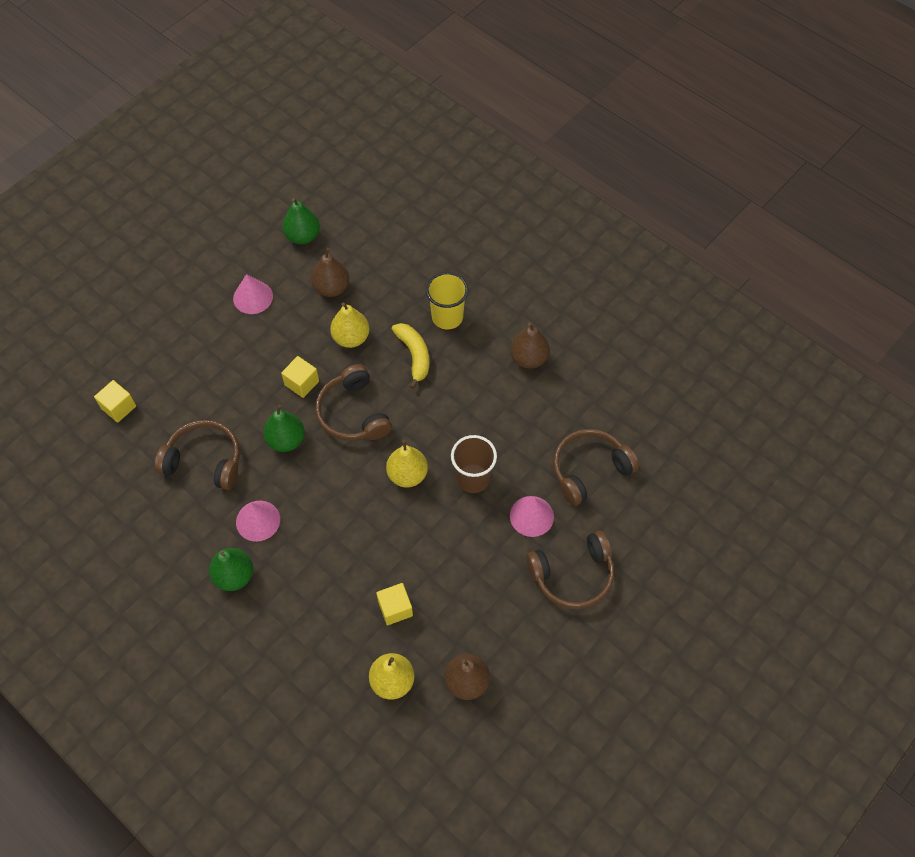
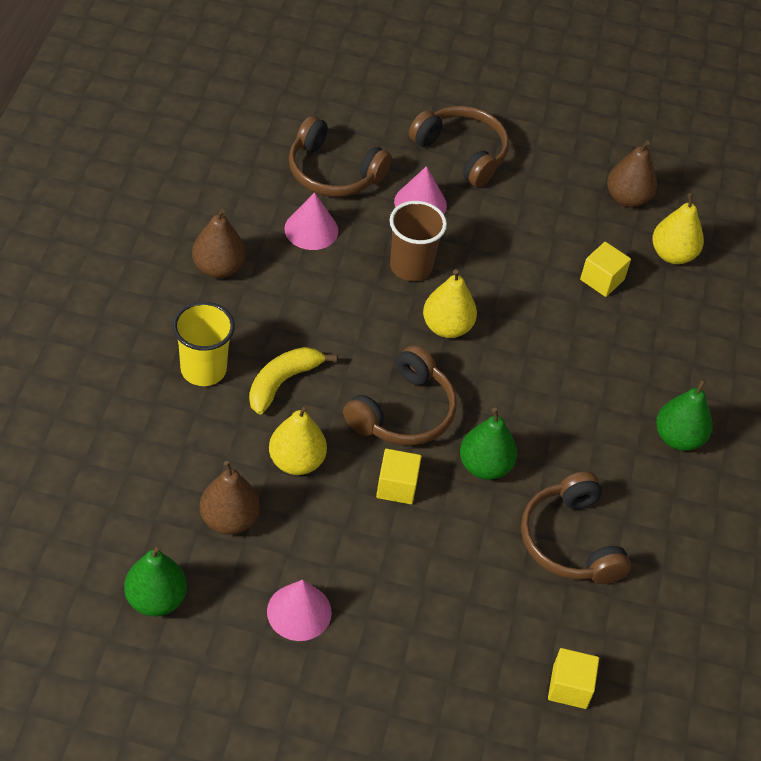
camera: 125 degrees left, 10 degrees down
(258, 520) = (602, 446): pink cone -> pink cone (311, 229)

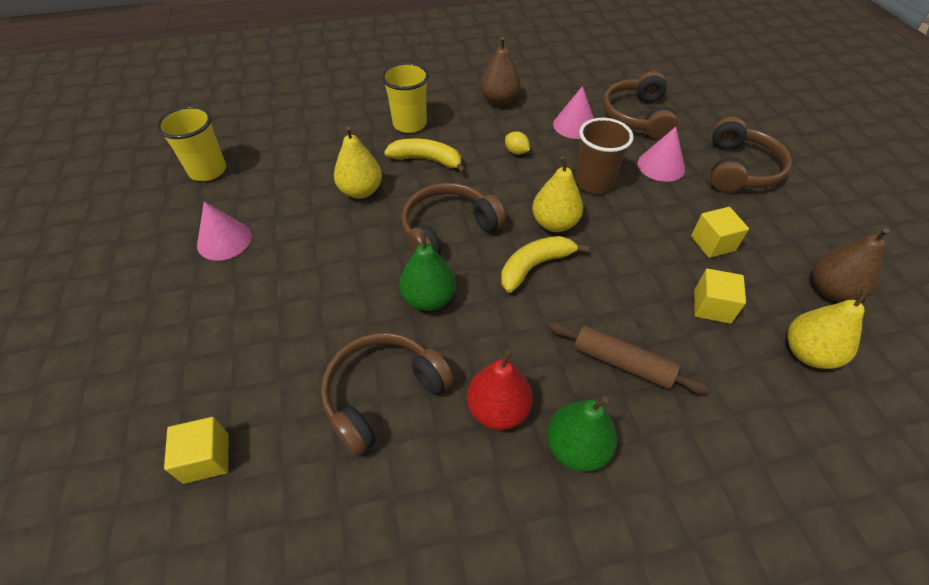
camera: 70 degrees right, 0 degrees up
(156, 599) = (208, 170): green pear -> yellow cup
(229, 519) = (290, 178): brown pear -> none
(321, 300) = (516, 152): none -> yellow lemon
(396, 486) = (372, 251): yellow cube -> yellow cube (712, 243)
(404, 412) = (448, 229): brown headphones -> brown headphones turned 135 degrees clockwise
(491, 370) = (535, 266): none -> yellow banana
(622, 369) = (622, 362): none -> brown rolling pin
(623, 470) = (498, 409): none -> red pear

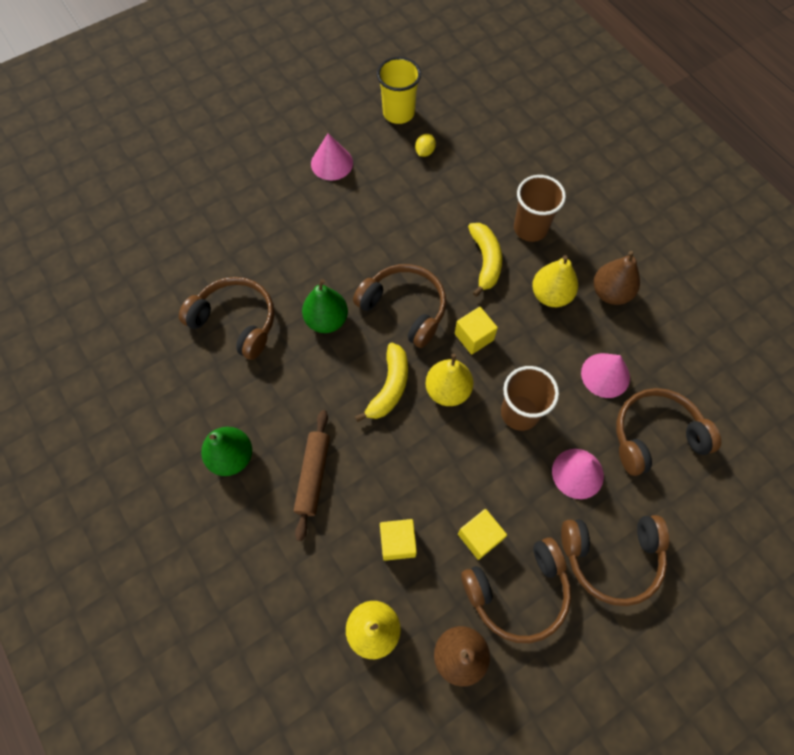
camera: 70 degrees right, 15 degrees up
(206, 458) = (165, 245): yellow cube -> yellow cube (474, 337)
(361, 191) = (422, 227): yellow pear -> yellow pear (550, 295)
(409, 124) = (530, 228): yellow cup -> brown cup
(498, 409) = (246, 397): red pear -> none
(516, 152) = (534, 332): yellow lemon -> yellow lemon (425, 152)
(535, 266) = (389, 387): yellow banana -> yellow banana turned 75 degrees clockwise
(768, 233) = (518, 592): none -> brown headphones

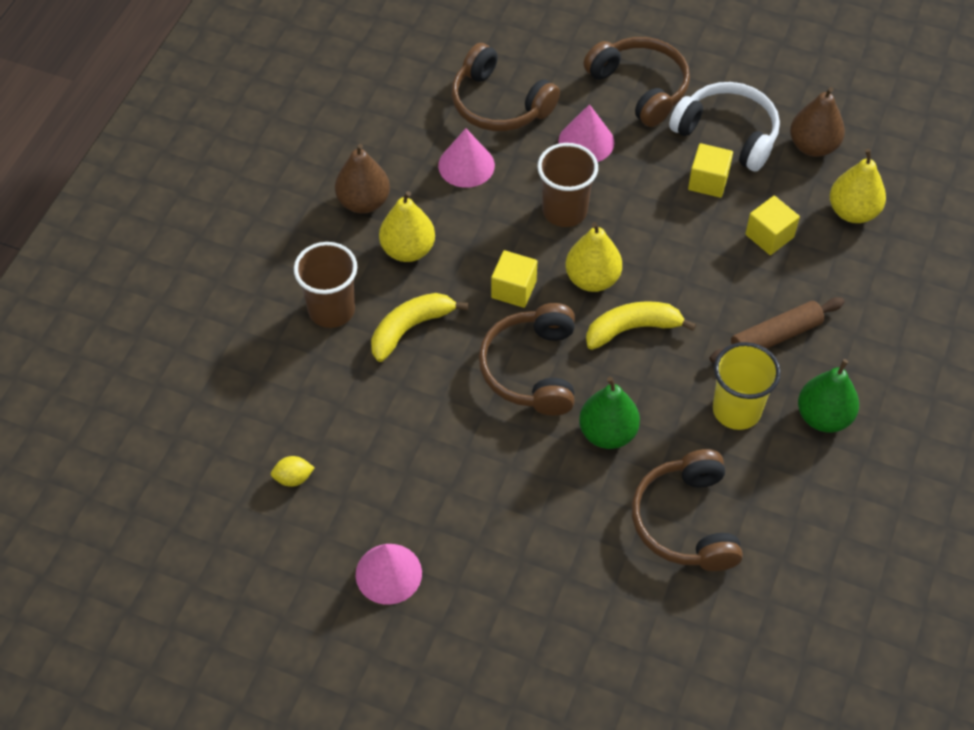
camera: 125 degrees left, 10 degrees down
(398, 113) = (246, 548): yellow cup -> yellow cup (736, 410)
(518, 592) = (728, 133): brown headphones -> white headphones

